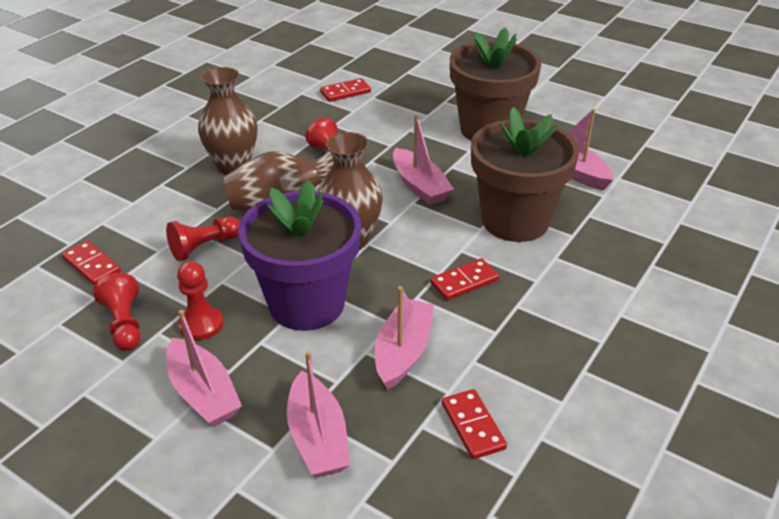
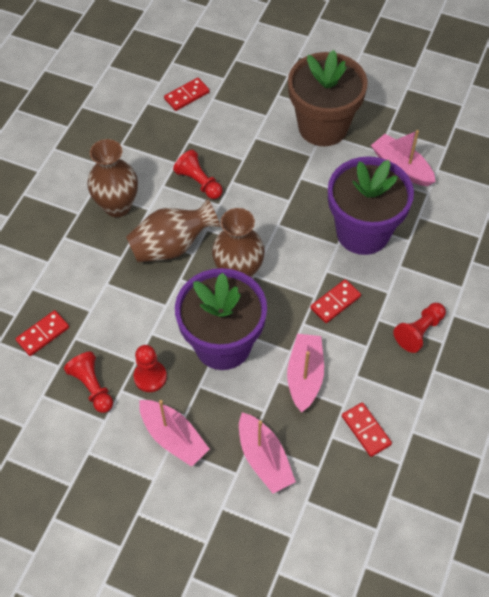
camera: 10 degrees left, 20 degrees up
(92, 265) = (43, 334): red domino -> red domino turned 75 degrees counterclockwise
(204, 247) = (125, 300): red pawn -> red pawn (419, 331)
(419, 186) = (279, 205): pink boat -> none
(515, 221) = (363, 232): brown flower pot -> purple flower pot

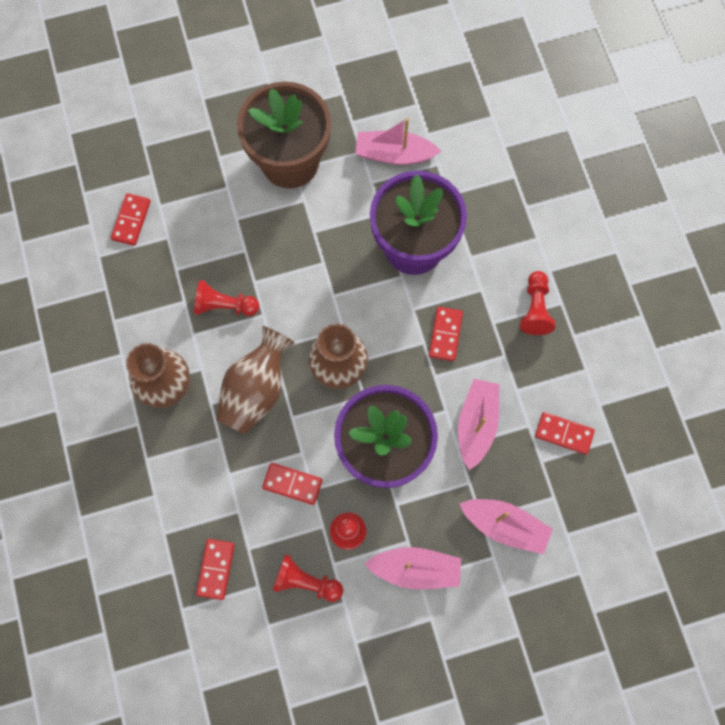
camera: 40 degrees left, 15 degrees up
(141, 320) = (292, 484): none -> red domino
(305, 376) = (476, 424): pink boat -> pink boat turned 45 degrees clockwise

